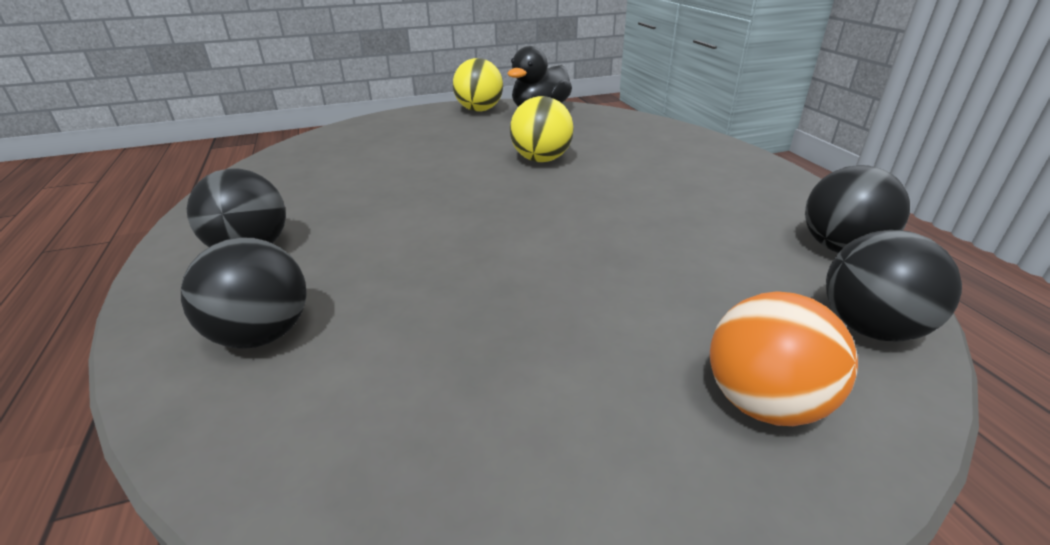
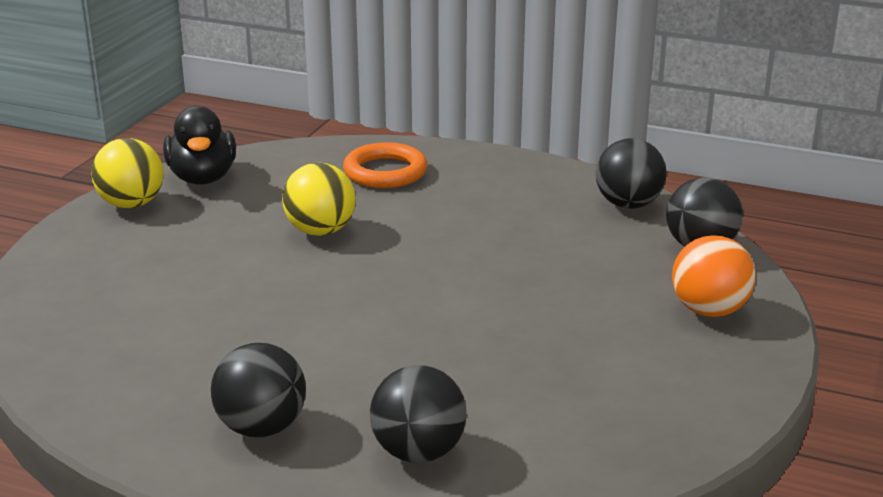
camera: 50 degrees left, 5 degrees down
(655, 145) = (385, 172): none -> orange ring

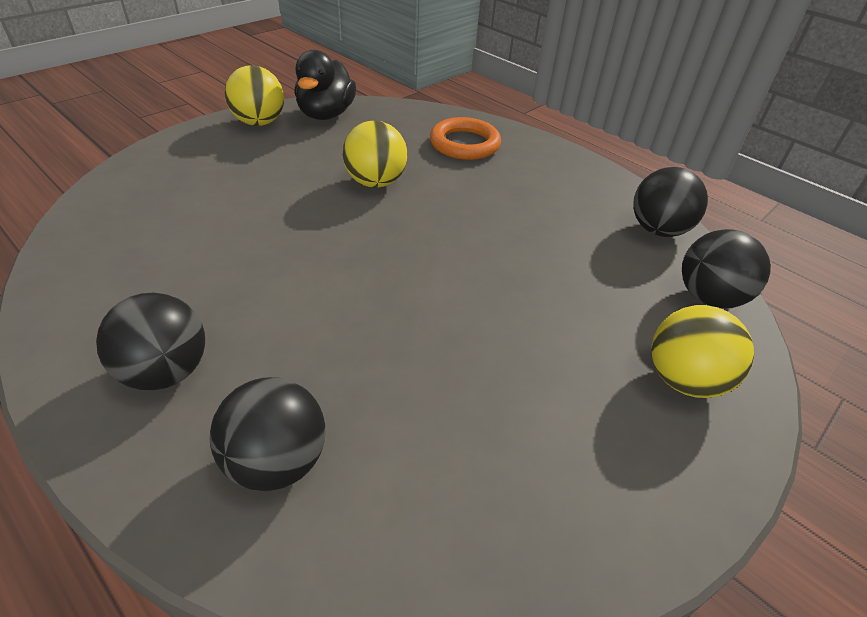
camera: 20 degrees right, 15 degrees up
(709, 310) = (684, 380): orange ball -> yellow ball

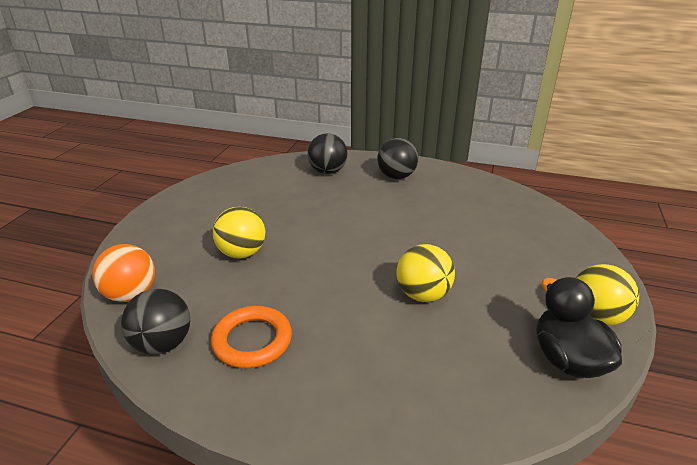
camera: 155 degrees right, 10 degrees down
(464, 144) = (394, 382): orange ring -> orange ring (252, 340)
(684, 380) = (160, 242): yellow ball -> yellow ball (242, 253)
(709, 297) = (131, 294): black ball -> orange ball

